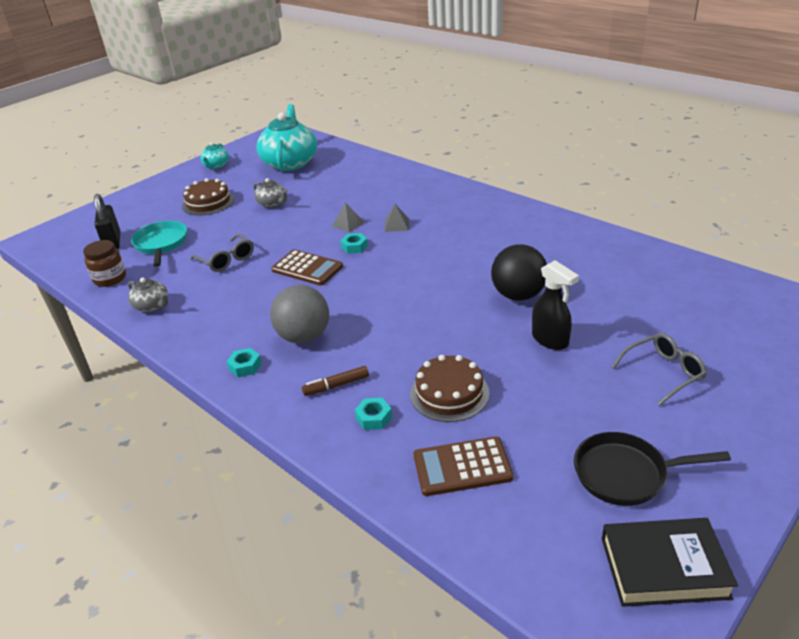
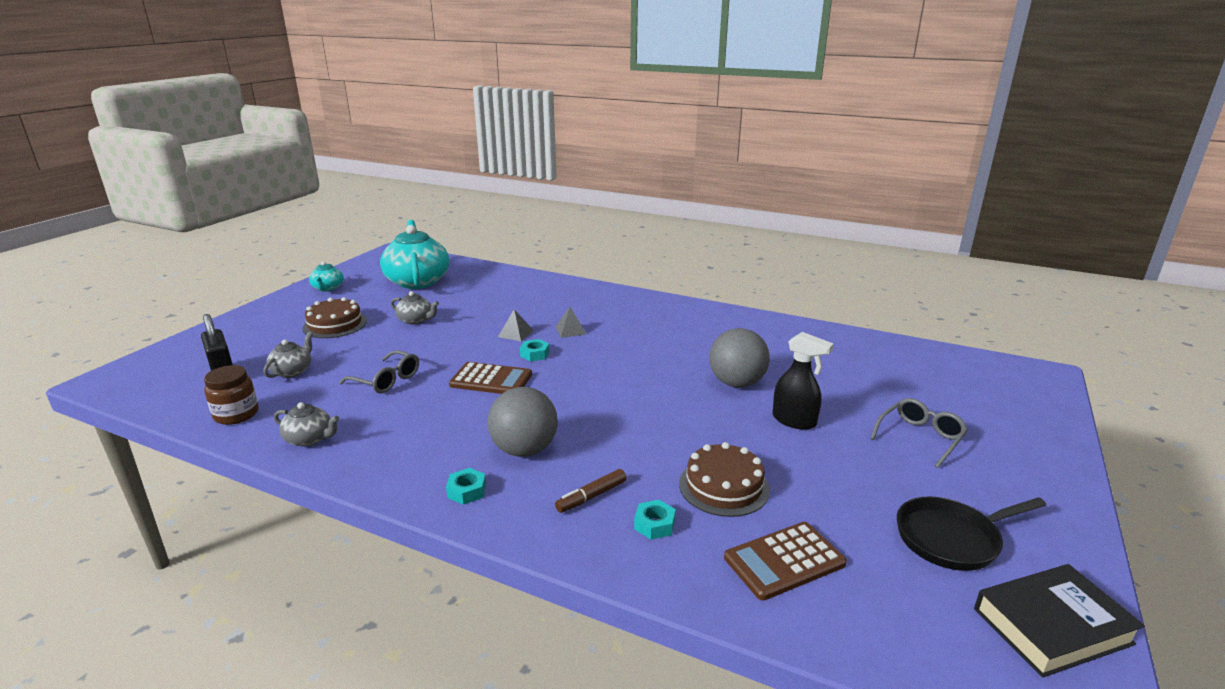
camera: 20 degrees left, 10 degrees down
(161, 244) = (292, 371): turquoise pan -> grey teapot
(518, 295) = (736, 383): black ball -> grey ball

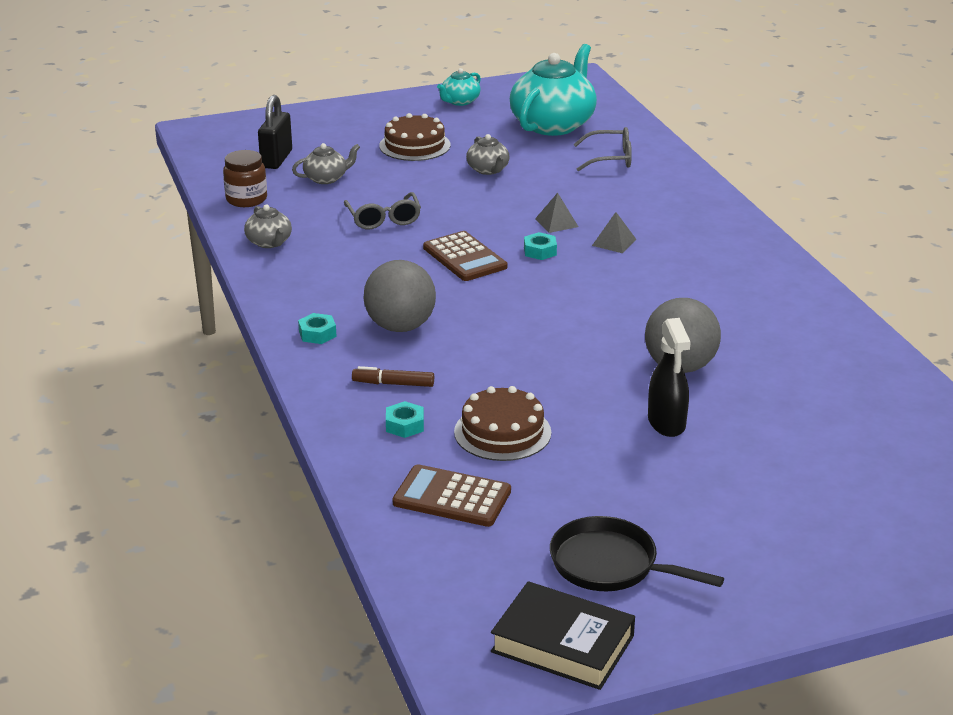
camera: 45 degrees right, 5 degrees up
(920, 437) = (760, 499): grey glasses -> grey glasses (610, 159)

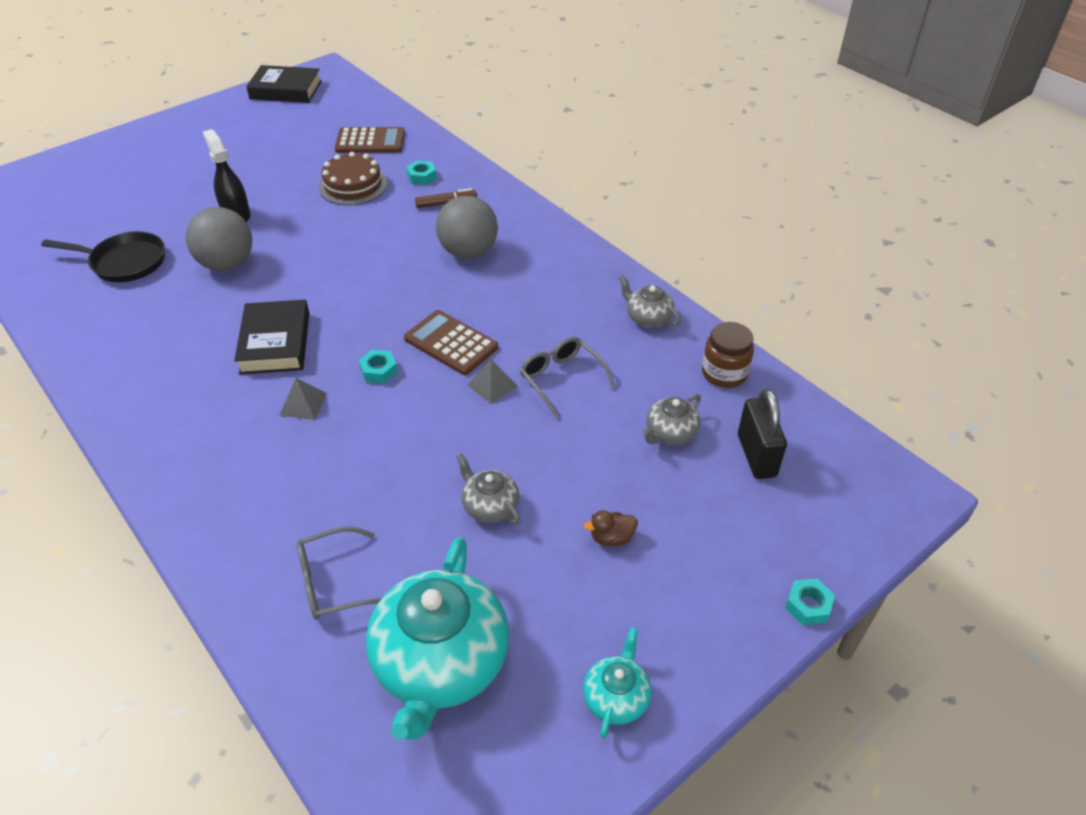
camera: 160 degrees right, 15 degrees up
(317, 334) = (530, 231): turquoise nut -> turquoise nut (808, 605)
(415, 145) = (611, 538): brown cake -> brown duck
(556, 222) = (373, 421): grey pyramid -> grey pyramid (492, 385)
(610, 565) = (266, 126): black pan -> black pan (124, 262)
(633, 287) = (275, 343): none -> black book

